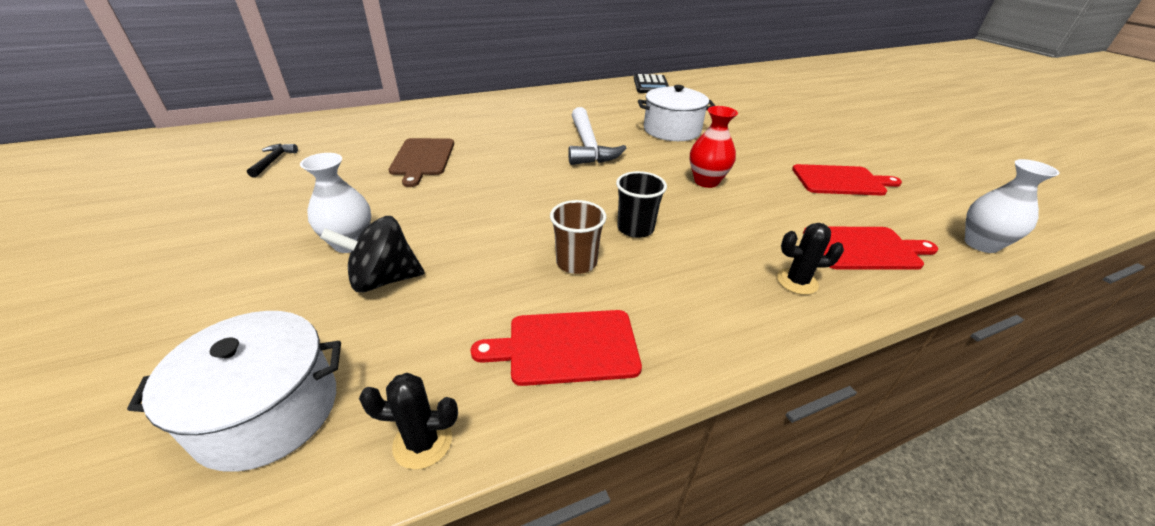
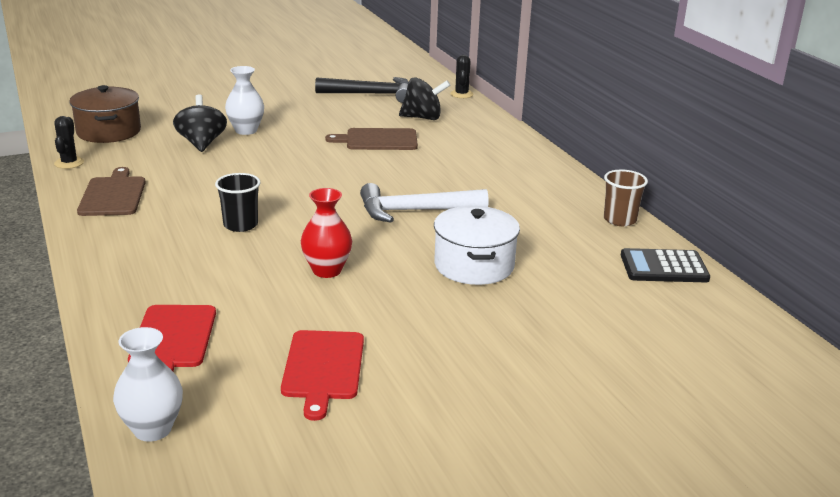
camera: 90 degrees right, 10 degrees down
(268, 411) = (108, 132): white pot -> brown pot
(273, 161) = (371, 94): black hammer -> black hammer, size x2.00
(370, 137) = (423, 118): none -> black spinning top
(567, 347) = (113, 195): red cutting board -> brown cutting board
(576, 262) = (199, 200): brown cup -> brown cup (619, 220)
(797, 282) = (138, 288): black cactus -> black cactus (461, 94)

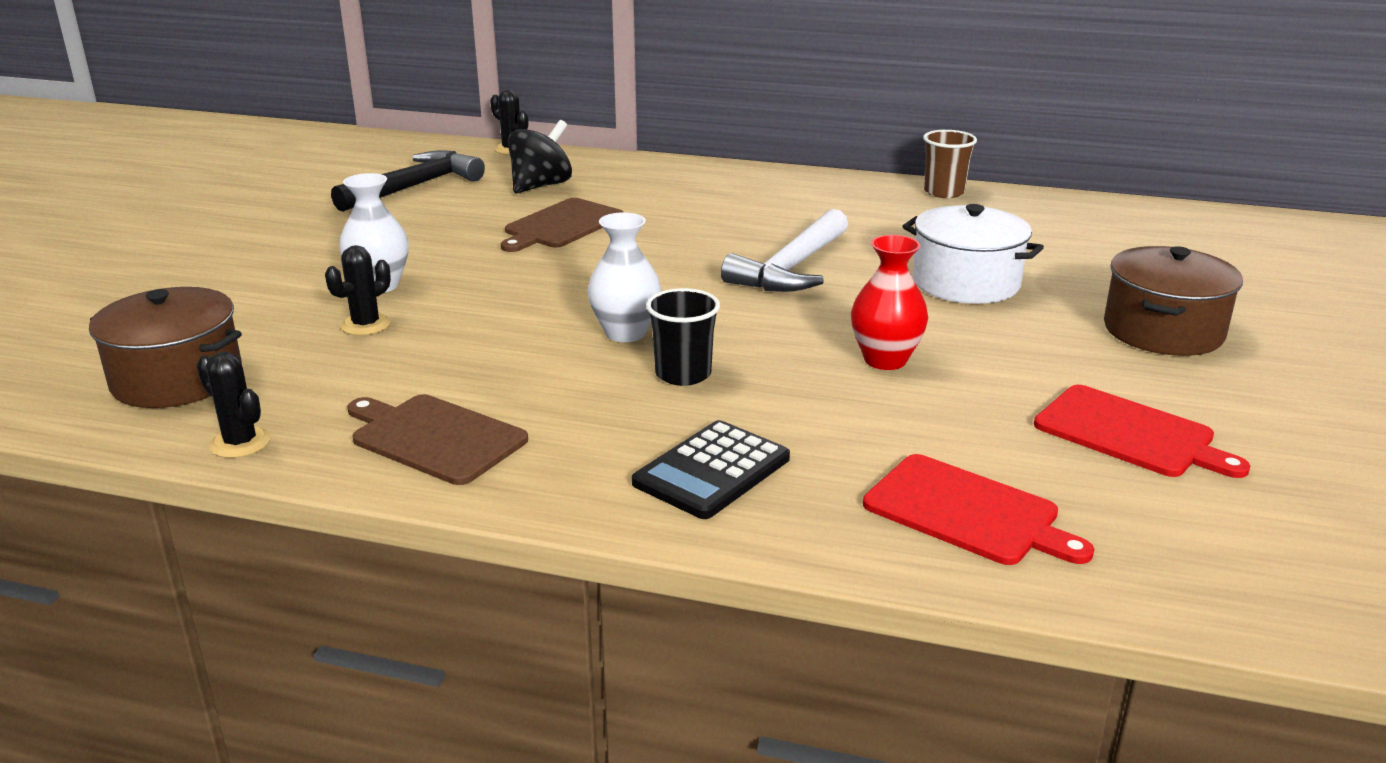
camera: 50 degrees left, 0 degrees up
(152, 429) = (1201, 591): white vase -> white vase (625, 333)
(202, 143) = (366, 325): black spinning top -> black cactus
(497, 349) = (1163, 331): none -> brown pot
(664, 267) = (1065, 210): black calculator -> black calculator (712, 471)

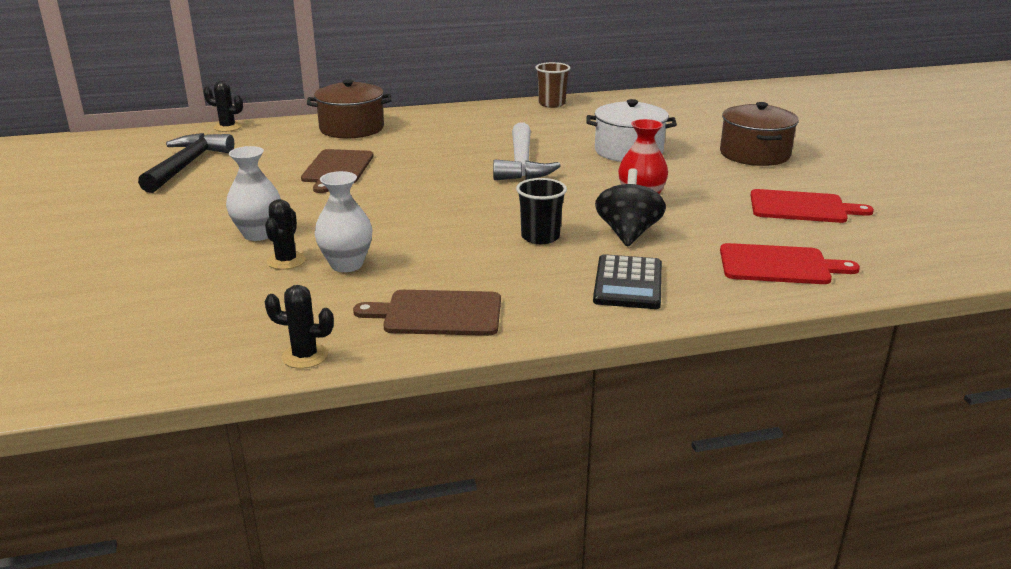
camera: 30 degrees left, 0 degrees up
(177, 379) = (189, 332): brown pot -> brown pot (351, 128)
(541, 186) = (285, 147): black spinning top -> black spinning top (628, 233)
(625, 333) = (473, 223): white vase -> white vase (346, 265)

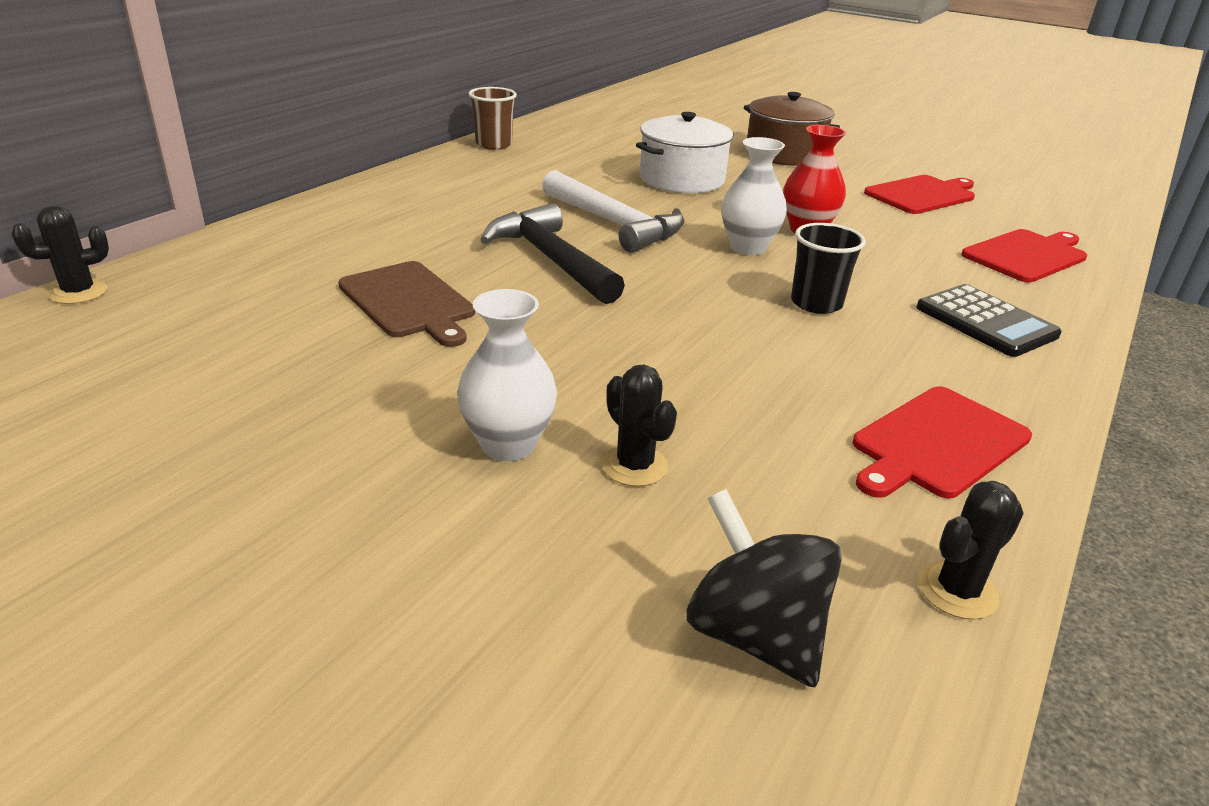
camera: 45 degrees left, 5 degrees up
(187, 165) = (135, 382): black hammer -> black hammer (551, 260)
(346, 265) = (715, 432): white vase -> white vase (747, 247)
(351, 128) = (304, 238): brown pot -> none
(438, 314) = (937, 443): brown cutting board -> red cutting board
(628, 233) = (872, 268): black spinning top -> black spinning top (754, 634)

